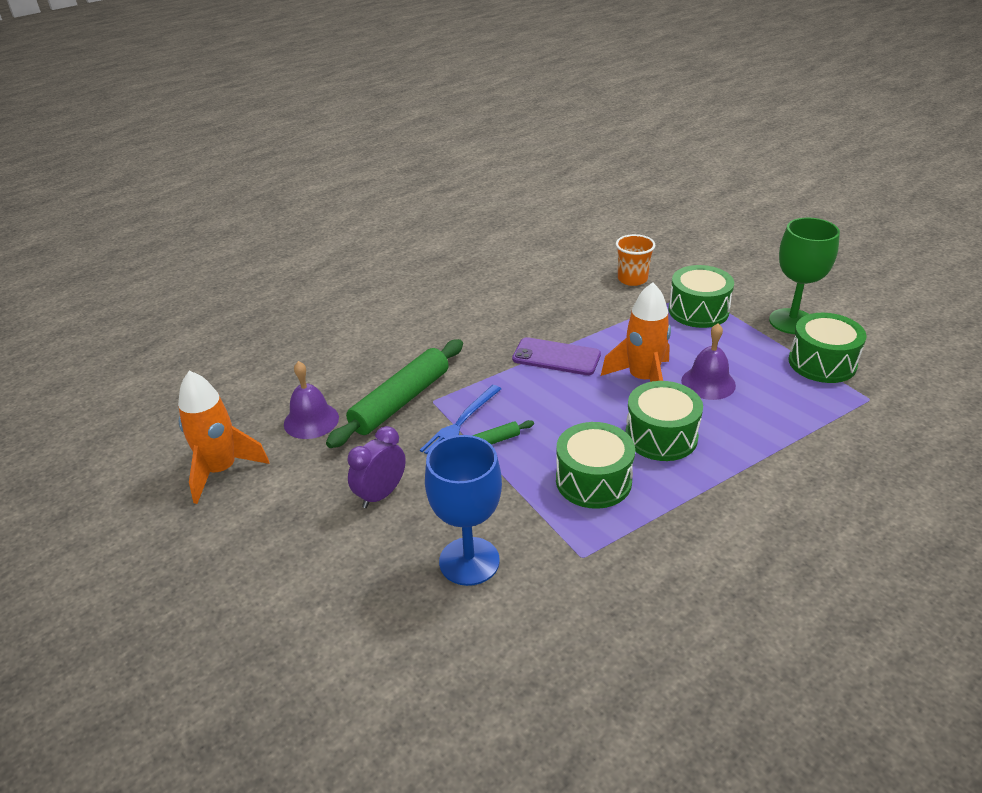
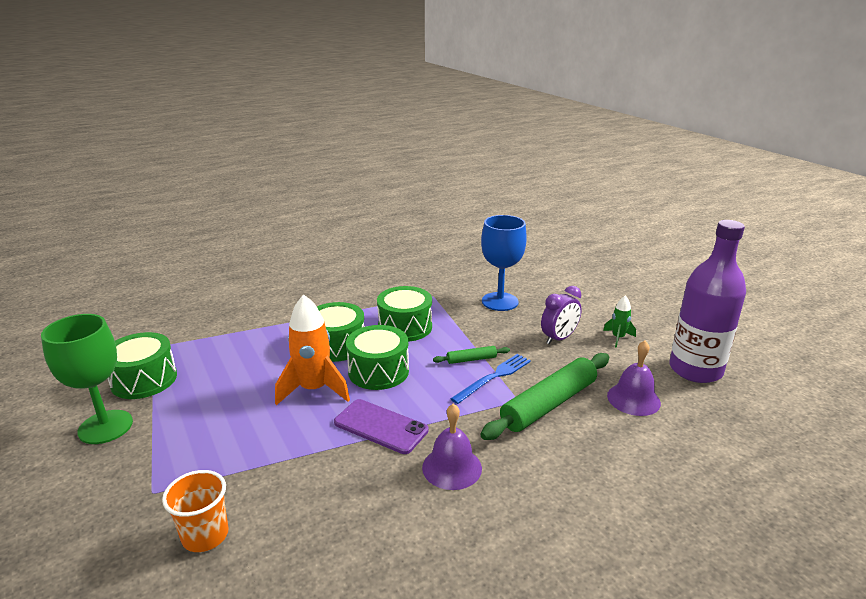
camera: 170 degrees left, 10 degrees down
(221, 470) = (695, 370): orange rocket -> purple bottle
(298, 510) = (618, 338): none -> green rocket
(698, 311) = (181, 460): green drum -> green drum (378, 371)
(708, 383) = (261, 378): purple bell -> purple bell (452, 467)

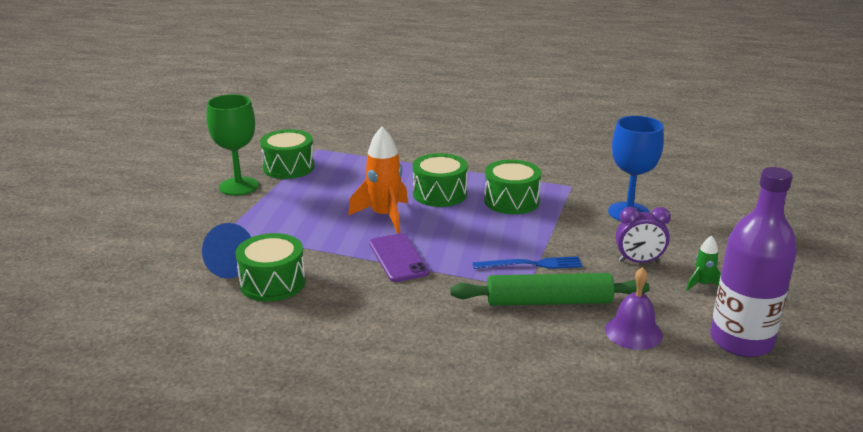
camera: 40 degrees right, 0 degrees up
(205, 535) = (225, 266): orange cup -> blue cone
(378, 371) = (446, 223): green drum -> green drum (272, 283)
(452, 467) = (411, 304): purple bell -> none
(471, 359) = (532, 245): green rolling pin -> none

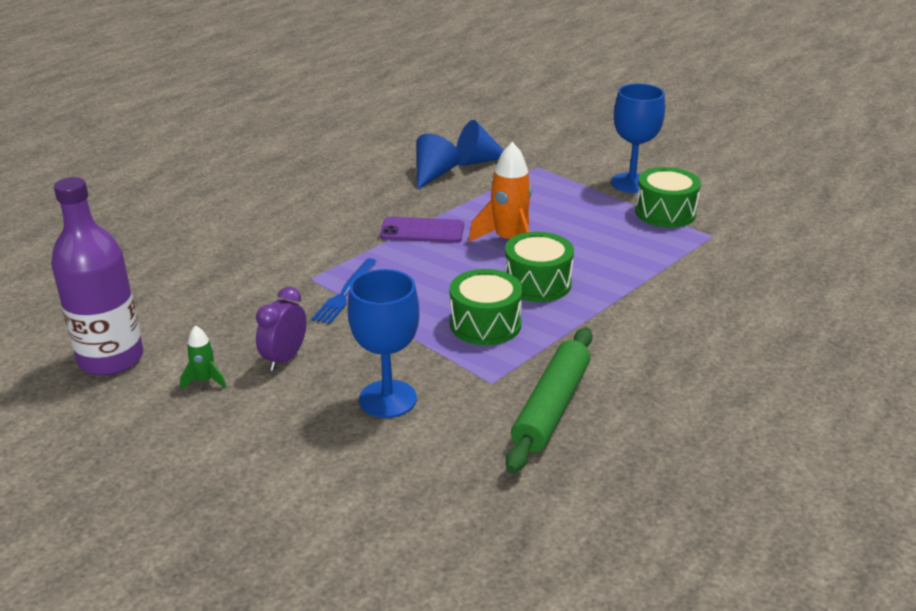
camera: 115 degrees right, 5 degrees up
(239, 186) = (631, 183): green goblet -> blue goblet
(272, 283) = (433, 174): green drum -> blue cone
(548, 301) = (279, 282): green rolling pin -> green rolling pin (552, 407)
(633, 332) = (191, 307): purple bell -> none

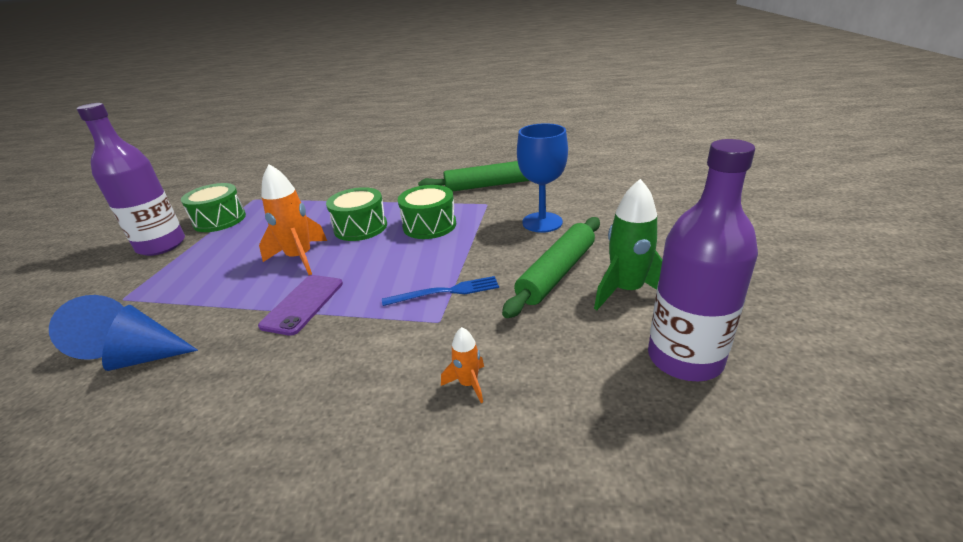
camera: 120 degrees left, 0 degrees up
(205, 380) = (626, 291): green rocket -> green rocket, size x1.96
(233, 269) = (468, 384): none -> orange rocket
(284, 358) = (557, 273): purple clock -> green rolling pin
(422, 231) = (303, 304): purple phone -> purple phone turned 45 degrees clockwise
(631, 183) = (161, 245): blue goblet -> purple bottle

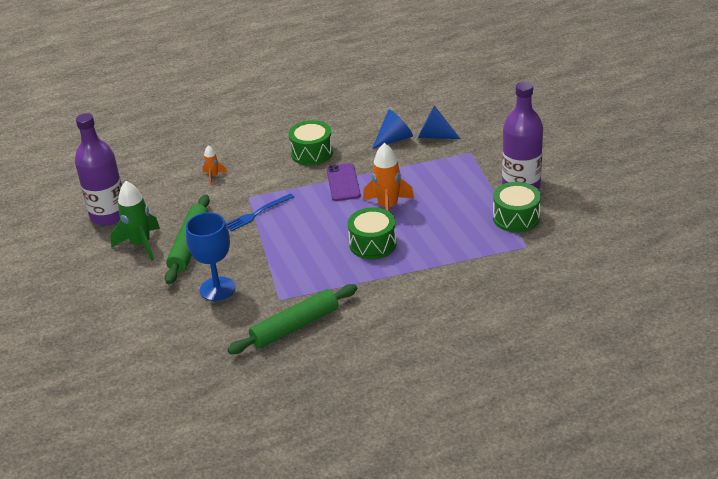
camera: 155 degrees right, 5 degrees up
(429, 225) = (313, 261): green drum -> green drum (312, 153)

